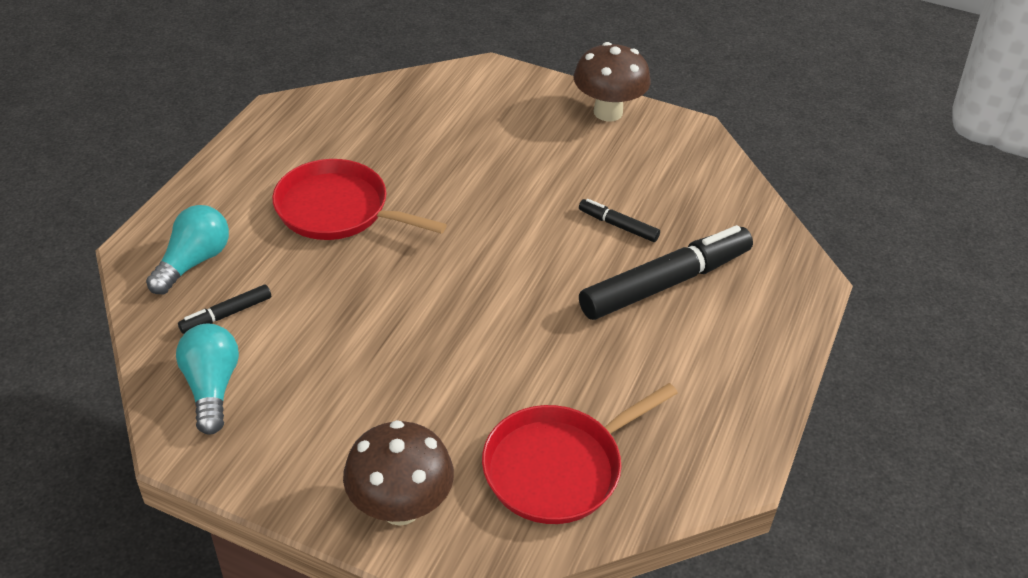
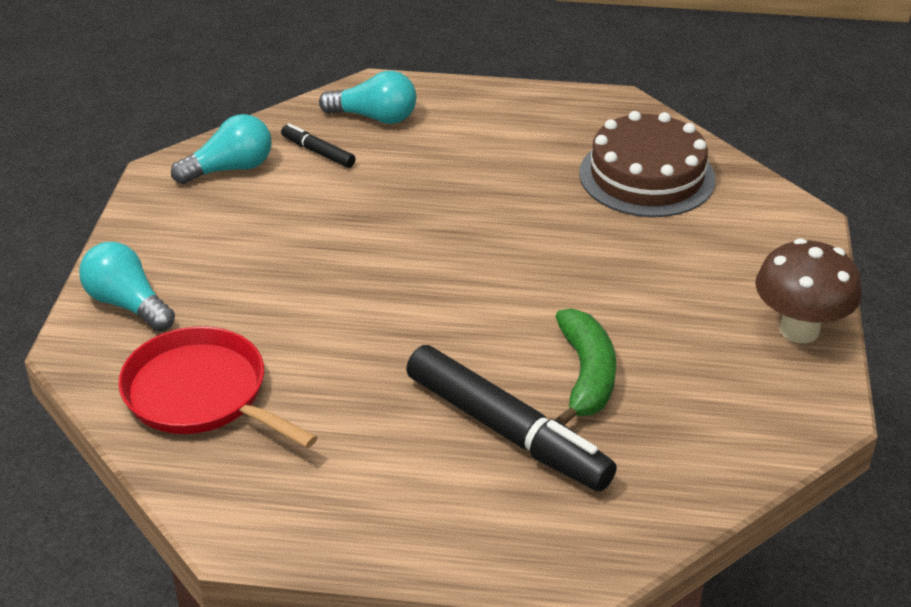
camera: 75 degrees right, 5 degrees down
(337, 209) = (491, 175): red pan -> none
(392, 125) = (647, 176): none -> brown cake
(400, 507) = (128, 304): brown mushroom -> turquoise light bulb
(618, 225) = (586, 375): black marker -> green banana

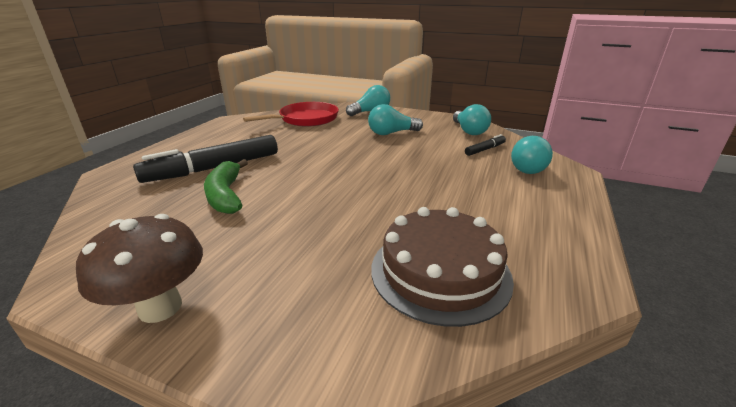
camera: 105 degrees right, 10 degrees down
(265, 254) = (391, 133): none -> turquoise light bulb
(586, 375) = (226, 195): green banana -> green banana turned 60 degrees clockwise

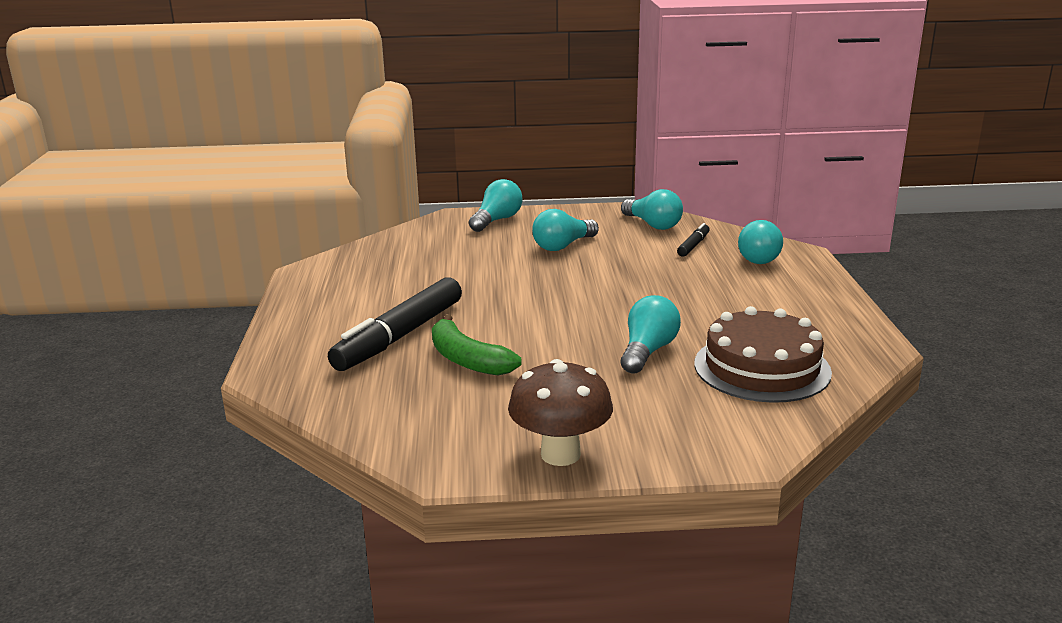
camera: 25 degrees left, 5 degrees down
(306, 119) = (420, 248): red pan -> none
(357, 225) = (647, 351): none -> turquoise light bulb

